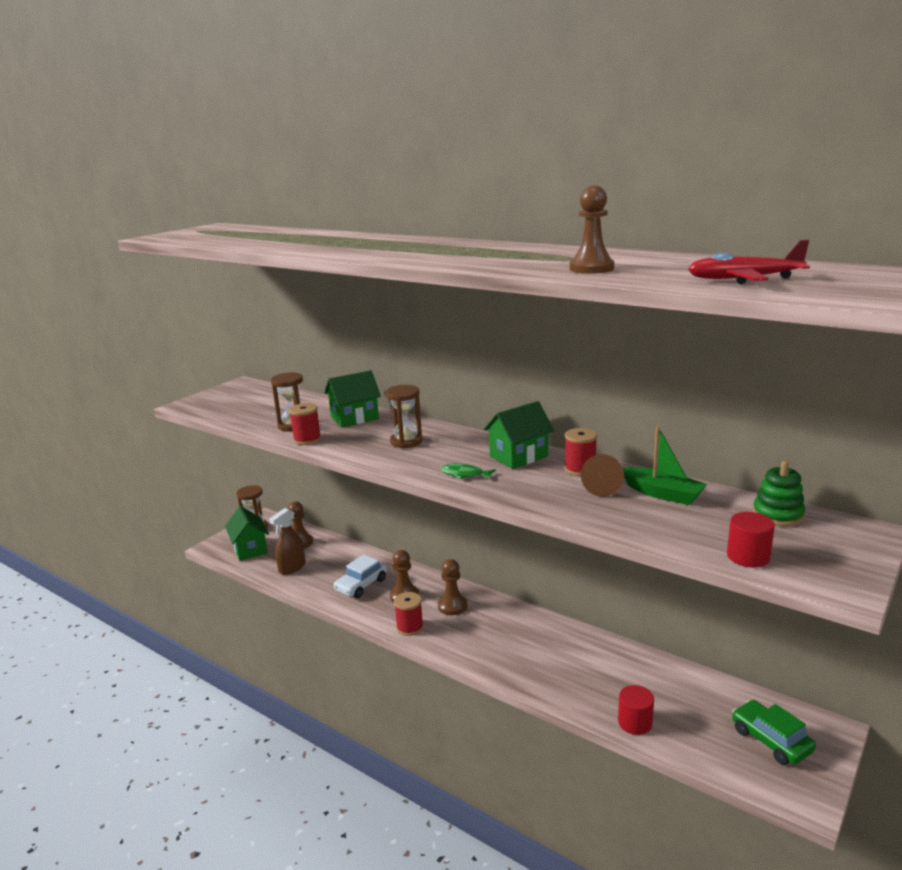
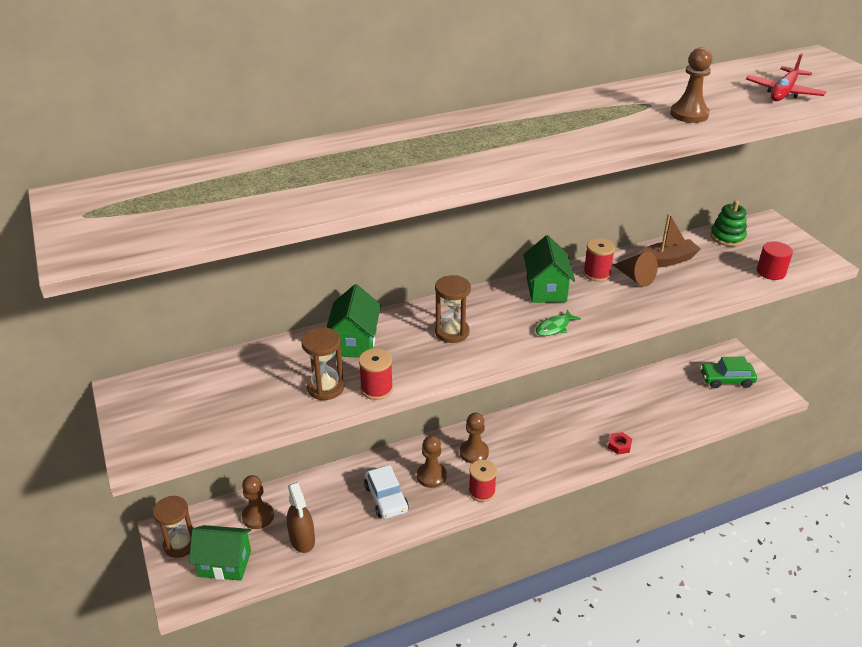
camera: 60 degrees left, 15 degrees up
(554, 689) = (619, 445): none -> red nut
(635, 722) = (677, 425): red cylinder -> none
(662, 494) = (666, 261): green boat -> brown boat

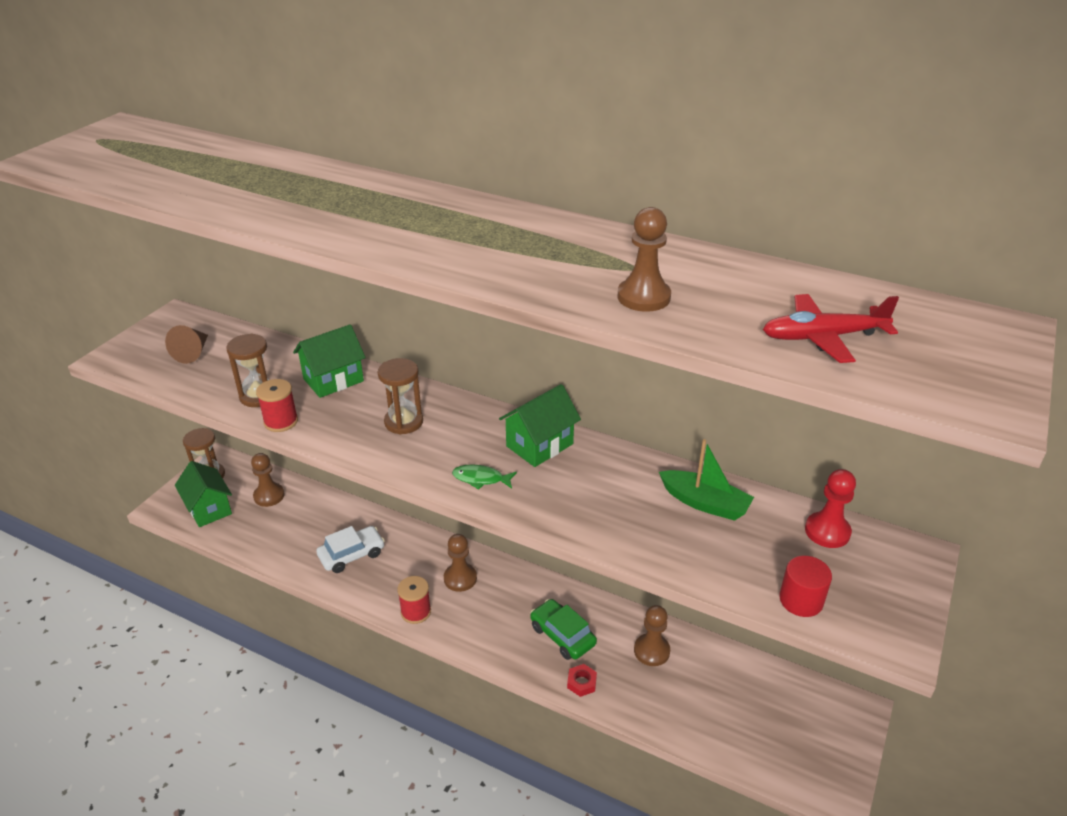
camera: 50 degrees right, 0 degrees up
(302, 539) = (265, 534): brown spray bottle -> none
(386, 498) = (352, 555): white car -> white car turned 150 degrees counterclockwise
(431, 476) = (404, 567): brown pawn -> brown pawn (651, 651)
(596, 274) = (611, 465): red spool -> none
(635, 277) = (640, 494): brown cone -> brown cone (193, 352)
(666, 261) = (705, 503): brown boat -> green boat
(726, 379) = (801, 728): green car -> green car (562, 635)
(727, 237) = (827, 531): green stacking toy -> red pawn

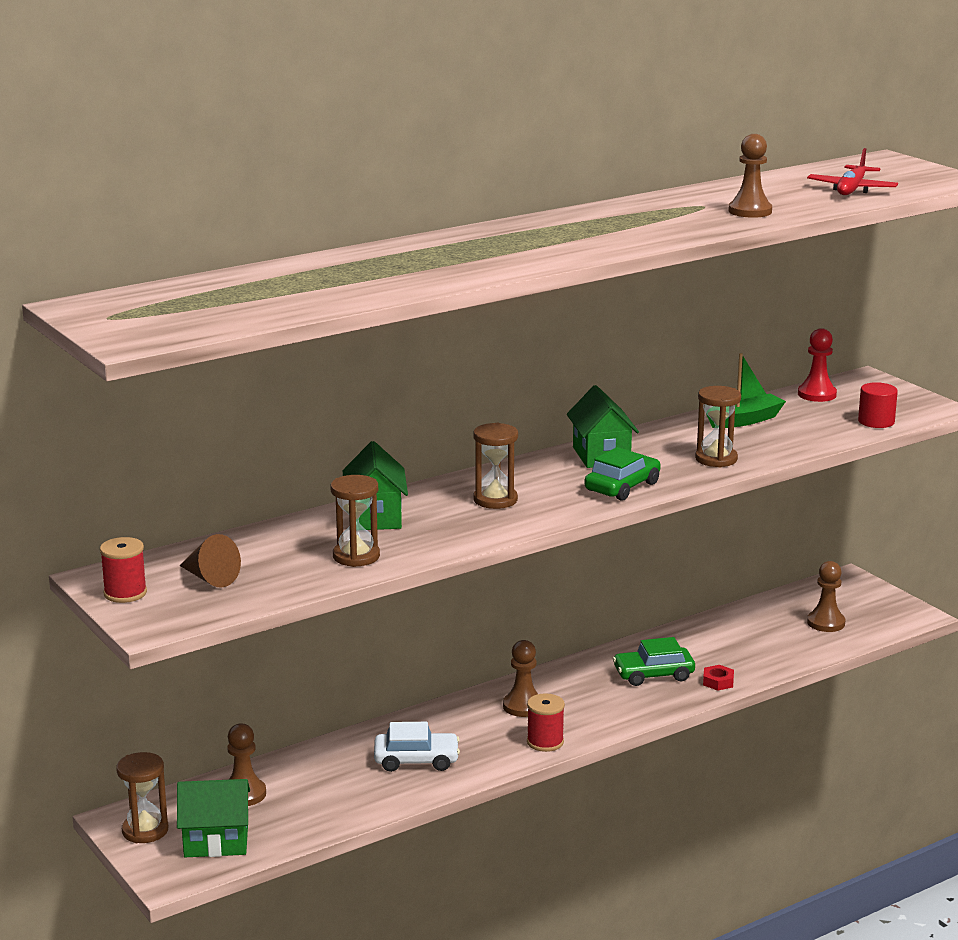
camera: 60 degrees left, 15 degrees down
(281, 421) = (420, 552): red spool -> red spool (125, 593)
(352, 555) = (416, 760): white car -> white car turned 90 degrees clockwise
(481, 479) = (622, 487): green fish -> green car
(592, 514) = (716, 459): none -> brown hourglass
(651, 651) = (712, 639): brown pawn -> brown pawn (826, 623)

